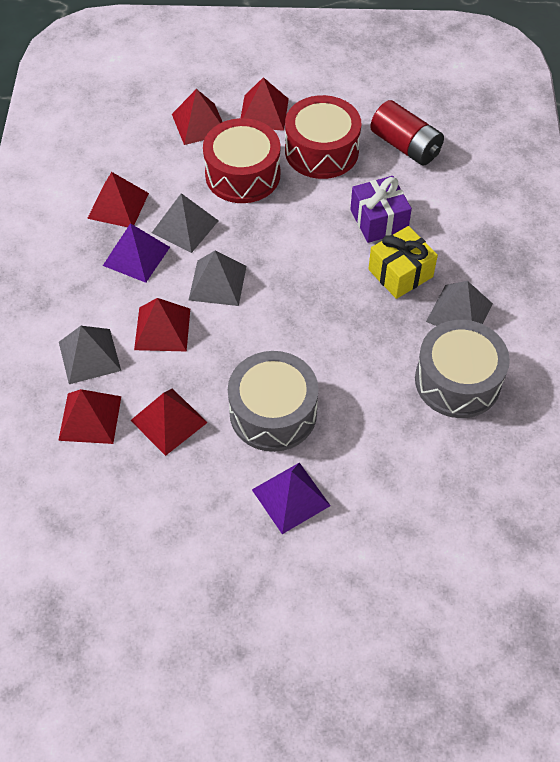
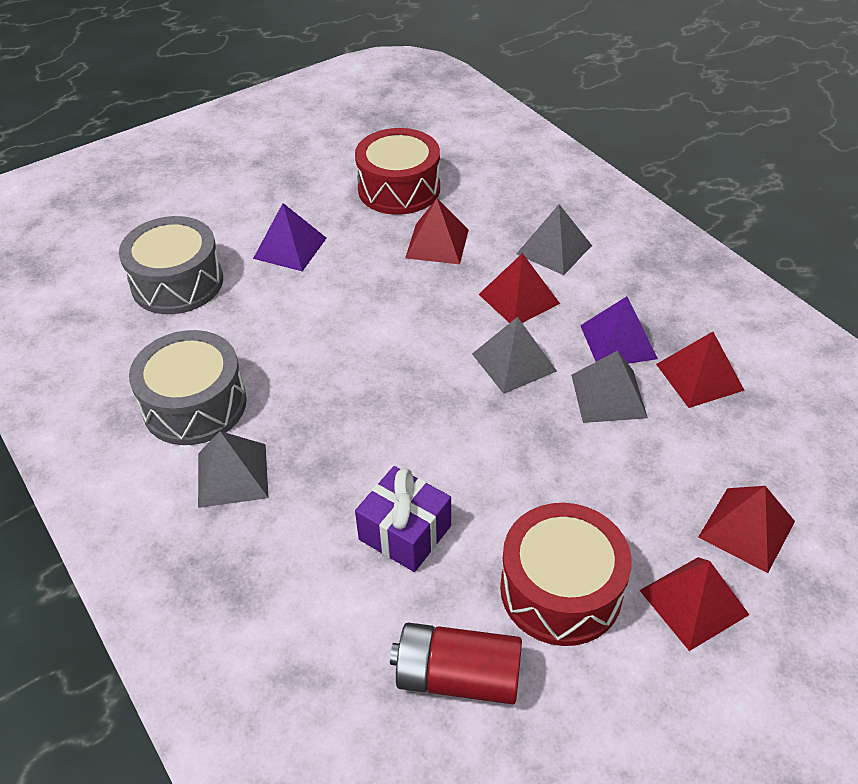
camera: 145 degrees right, 10 degrees down
(90, 418) = (501, 215): red pyramid -> none
(242, 174) = (618, 492): red drum -> red drum (399, 189)
(273, 412) = (355, 291): grey drum -> grey drum (177, 283)
(400, 273) = (330, 481): yellow gift -> none

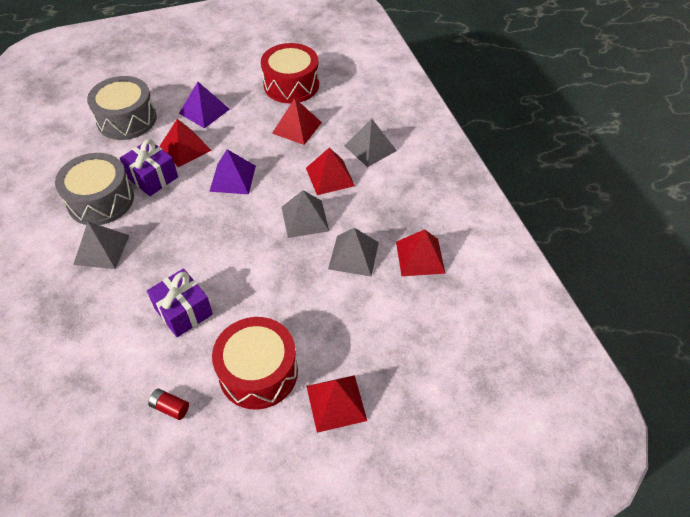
camera: 15 degrees right, 5 degrees up
(259, 355) = (152, 177): none -> purple gift
(457, 676) = (170, 407): red battery -> red battery, size x0.48
(618, 342) = (379, 220): purple pyramid -> purple pyramid (232, 178)
(746, 529) = (395, 365): red pyramid -> red pyramid (185, 148)

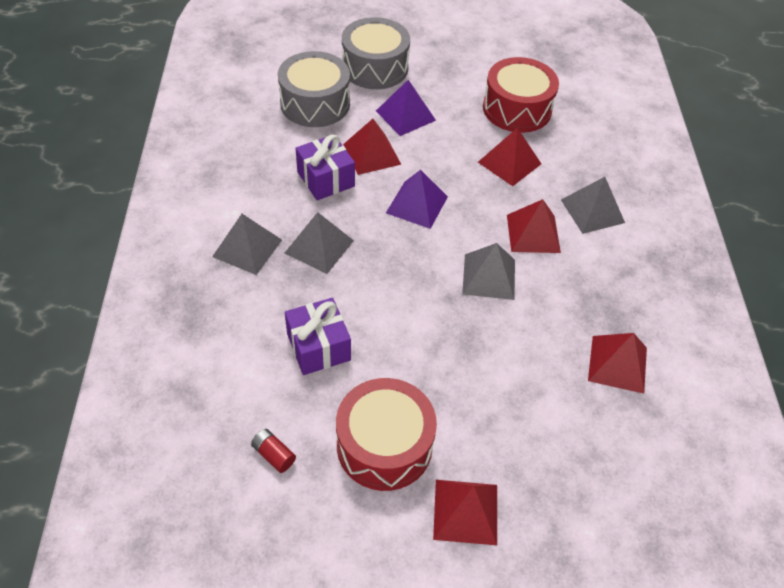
camera: 15 degrees right, 0 degrees up
(101, 200) = (261, 190): grey drum -> grey drum (375, 67)
(353, 255) = (535, 338): grey pyramid -> grey pyramid (319, 246)

